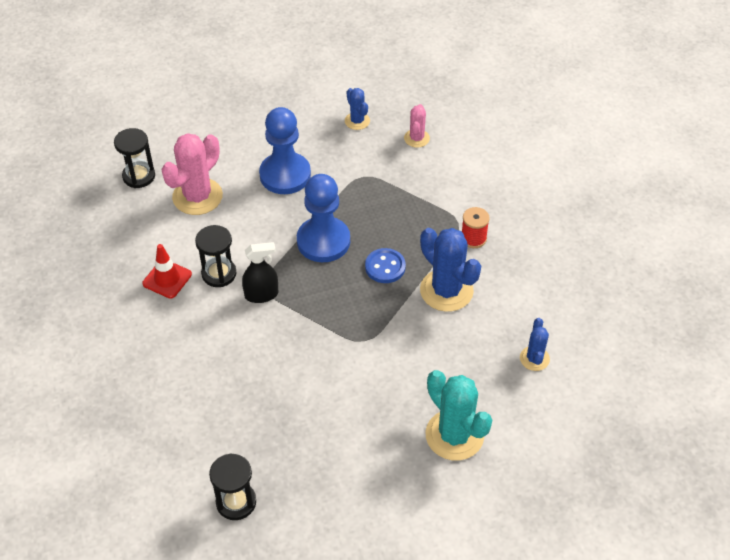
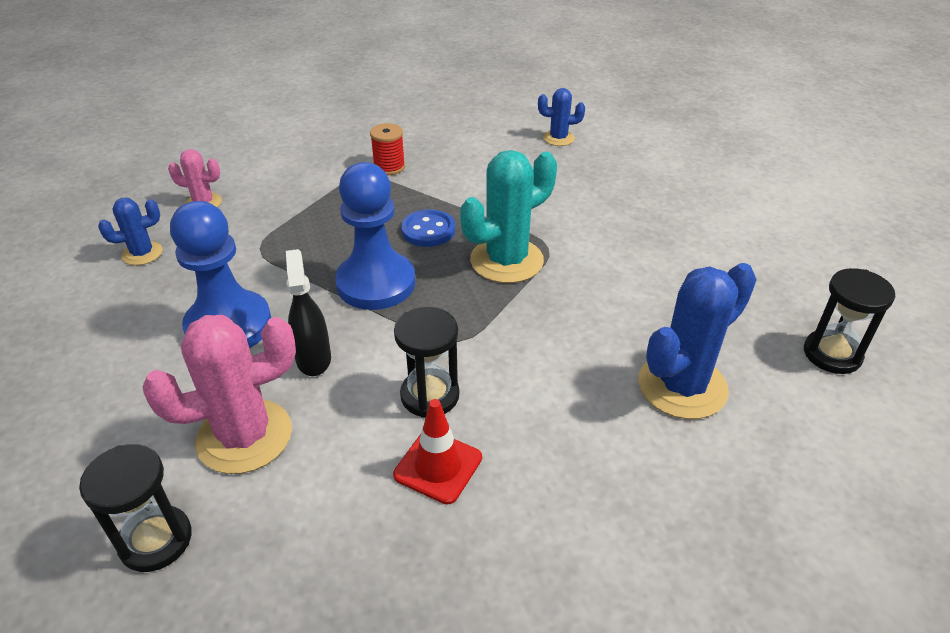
camera: 90 degrees left, 10 degrees down
(197, 196) = (244, 436): pink cactus -> pink cactus turned 60 degrees counterclockwise
(261, 294) = (474, 343): black spray bottle -> black spray bottle (313, 358)
(446, 290) = (468, 187): blue cactus -> blue cactus (682, 386)
(454, 435) = (668, 187): turquoise cactus -> turquoise cactus (506, 261)

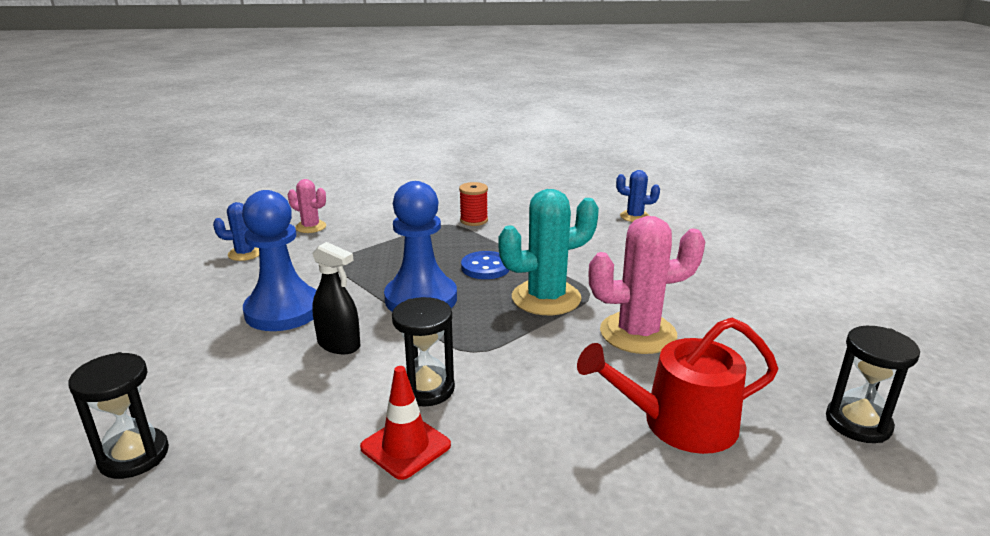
camera: 15 degrees right, 15 degrees down
(244, 436) = (250, 392): pink cactus -> pink cactus (638, 333)
(313, 358) = (339, 345): black spray bottle -> black spray bottle turned 120 degrees clockwise
(682, 386) = (678, 423): blue cactus -> red watering can

